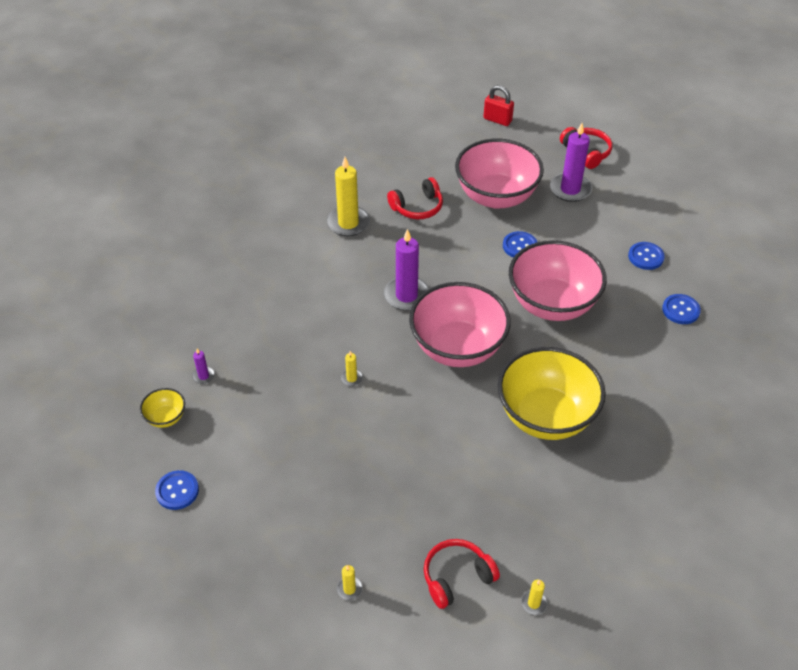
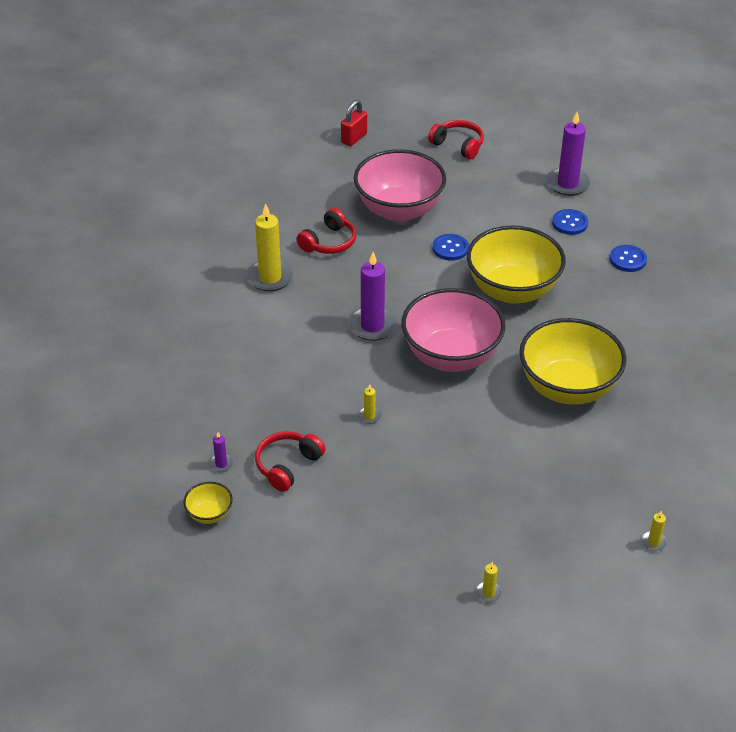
camera: 25 degrees left, 5 degrees down
(177, 491) = (268, 574): blue button -> none
(456, 577) = (575, 547): red headphones -> red headphones (287, 465)
(497, 120) = (354, 138): red padlock -> red padlock turned 60 degrees counterclockwise
(552, 304) = (512, 290): pink bowl -> yellow bowl
(570, 189) = (464, 183): purple candle -> purple candle (567, 184)

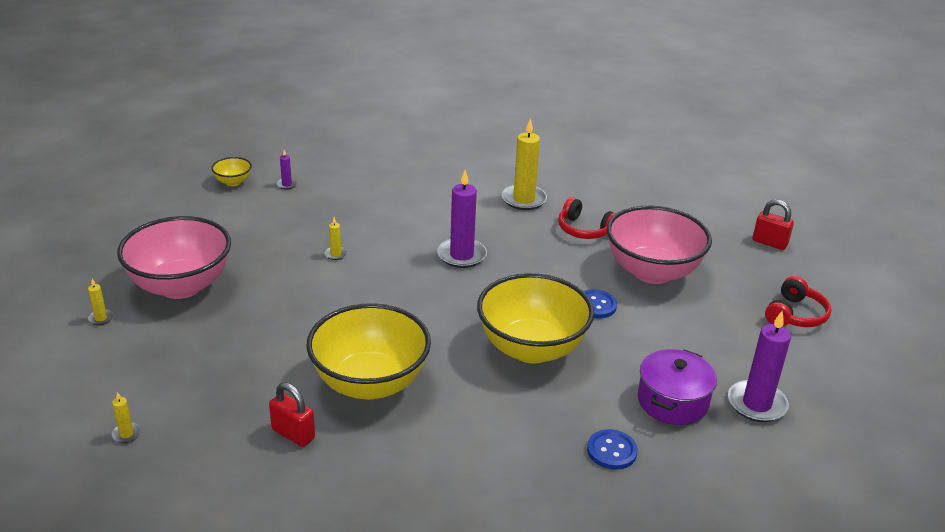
camera: 85 degrees right, 10 degrees down
(287, 465) = (280, 214): red headphones -> none
(451, 356) = (419, 303): pink bowl -> pink bowl (181, 286)
(569, 223) = (672, 401): blue button -> purple pot
(636, 433) = (293, 434): none -> red padlock

